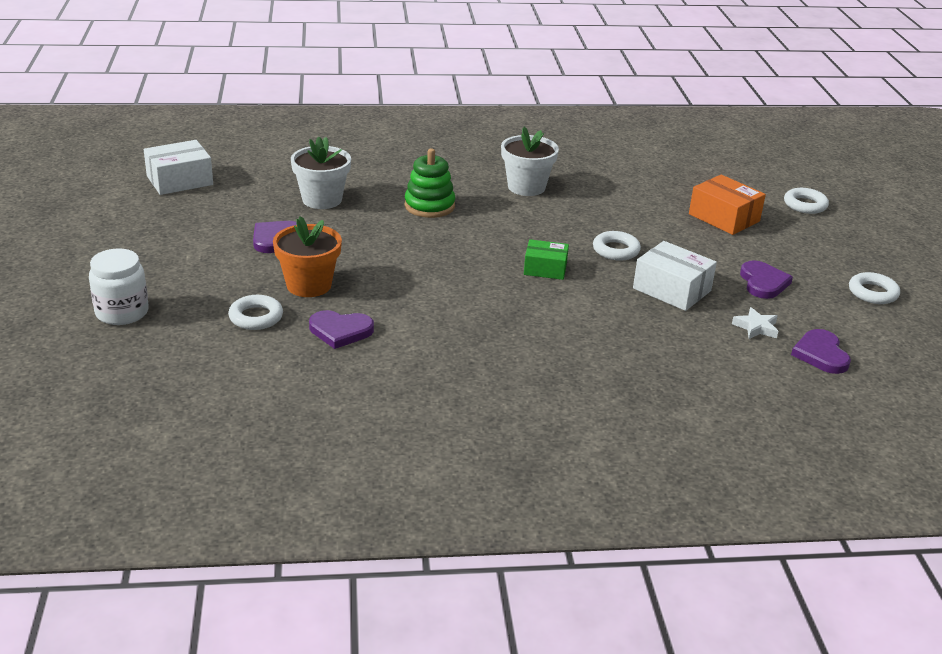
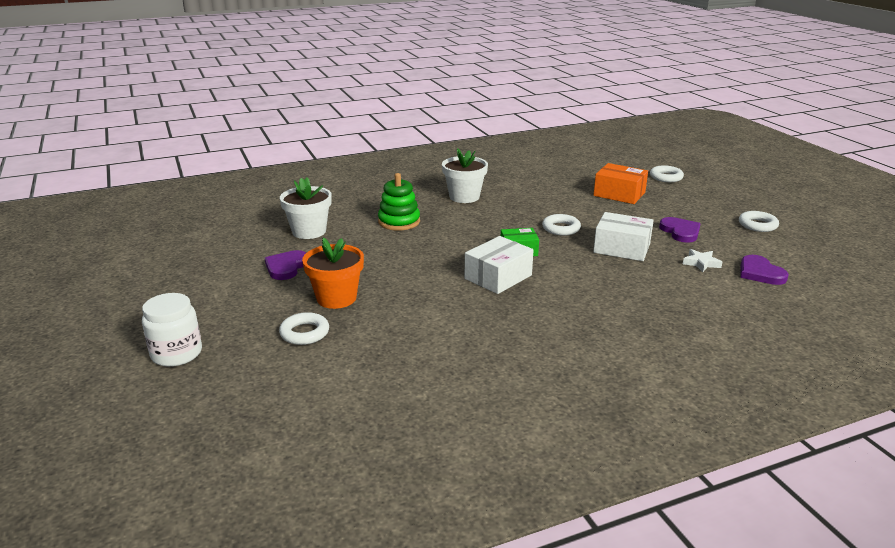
camera: 15 degrees left, 5 degrees down
(180, 180) = (177, 237): white box -> white box (498, 277)
(340, 331) = (385, 329): purple heart -> none

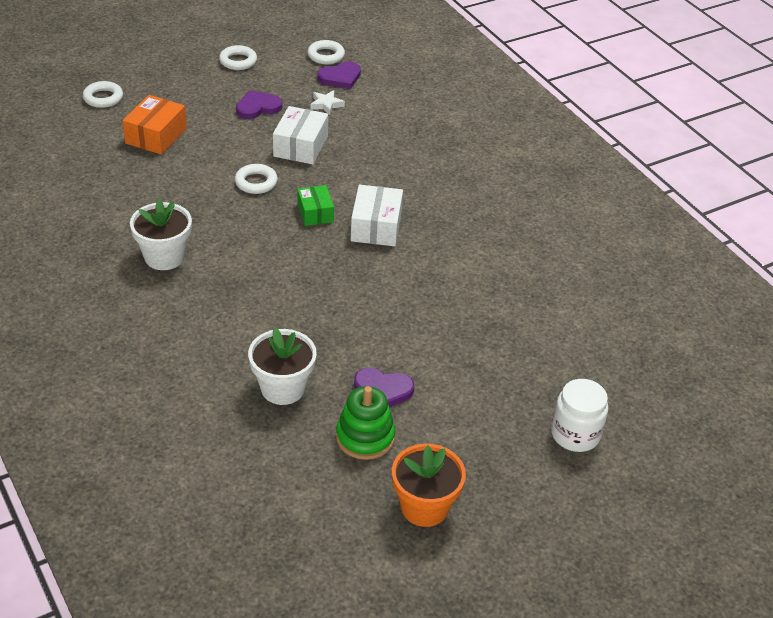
camera: 100 degrees left, 15 degrees up
(304, 333) = (513, 349): white ring -> white ring (326, 56)
(336, 298) = (443, 337): orange flower pot -> orange flower pot (424, 507)
(399, 222) = (246, 309): green stacking toy -> green stacking toy (365, 437)
(498, 277) = (376, 227): white box -> white box turned 60 degrees clockwise

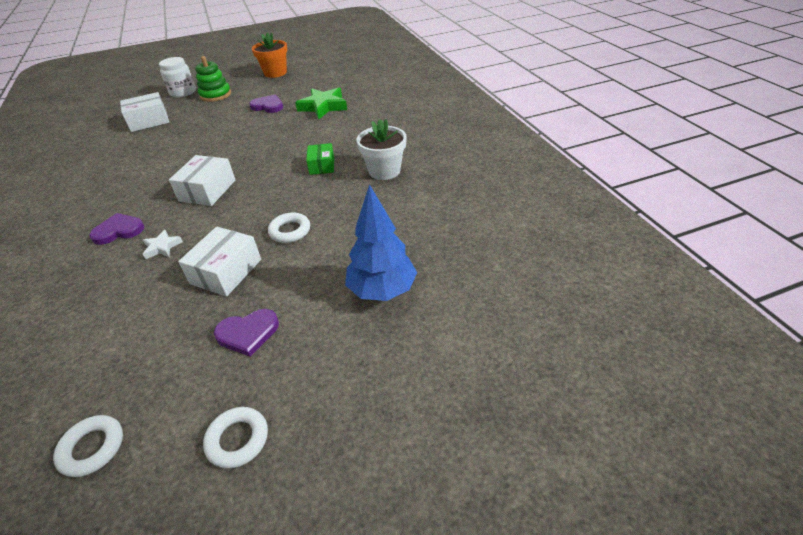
camera: 165 degrees left, 0 degrees up
(103, 98) = (450, 359): white ring -> none
(156, 136) = (382, 290): orange box -> blue tree
(283, 388) = (323, 107): white flower pot -> green star
(315, 213) = (250, 202): green box -> green box (322, 166)
(326, 104) = (161, 334): white star -> white star (162, 247)
(340, 77) = (107, 390): purple heart -> purple heart (119, 231)
(365, 437) = (289, 91): green stacking toy -> green stacking toy (215, 95)
(566, 351) = (149, 121): none -> white box

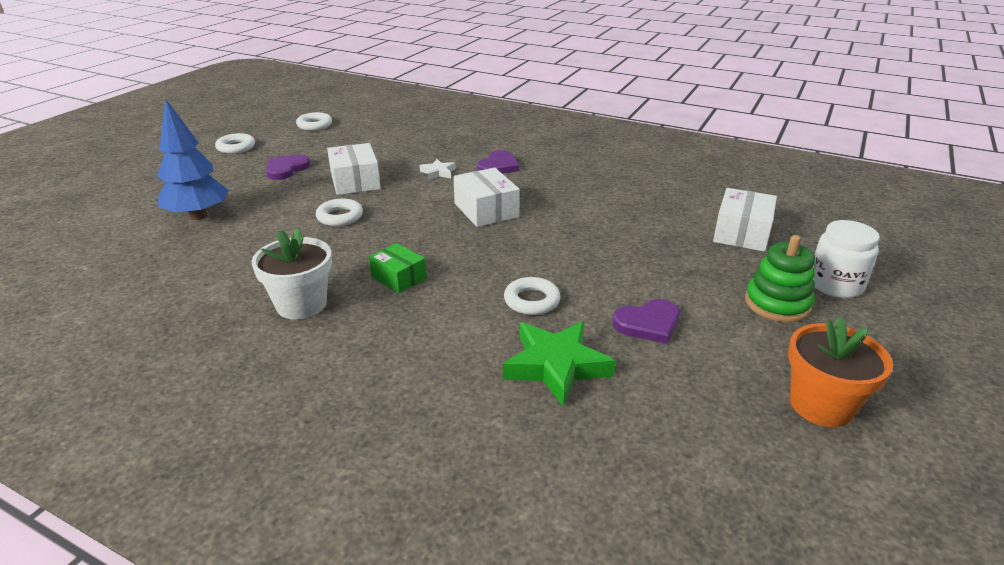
camera: 135 degrees right, 10 degrees down
(288, 130) = (531, 301): none -> white ring

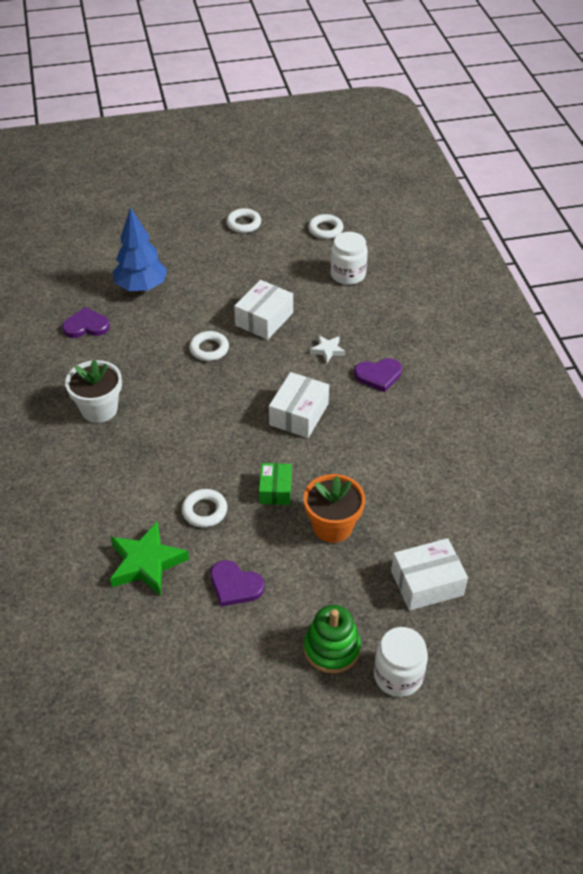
camera: 50 degrees right, 15 degrees up
(286, 169) = (242, 273): purple heart -> purple heart (86, 326)
(376, 136) = (348, 274): none -> white jar
(398, 277) = (167, 430): green box -> green box (275, 490)
(821, 405) = (223, 717): orange flower pot -> orange flower pot (332, 526)

